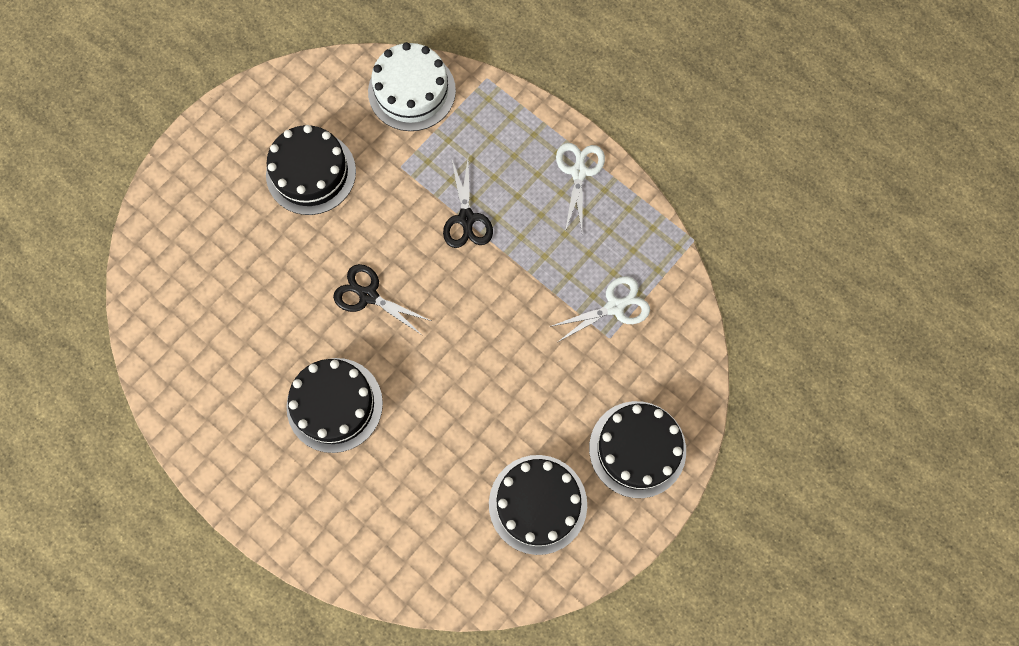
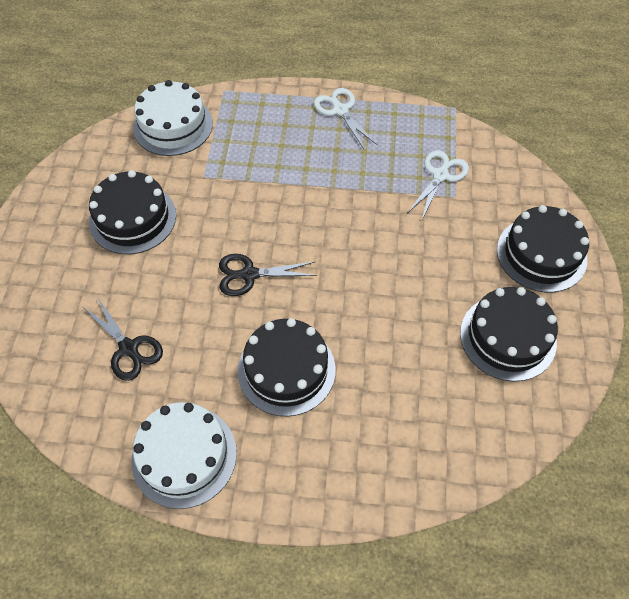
camera: 35 degrees left, 15 degrees down
(208, 422) = (184, 456): none -> white cake
(466, 218) = (283, 181): black scissors -> black scissors (128, 348)

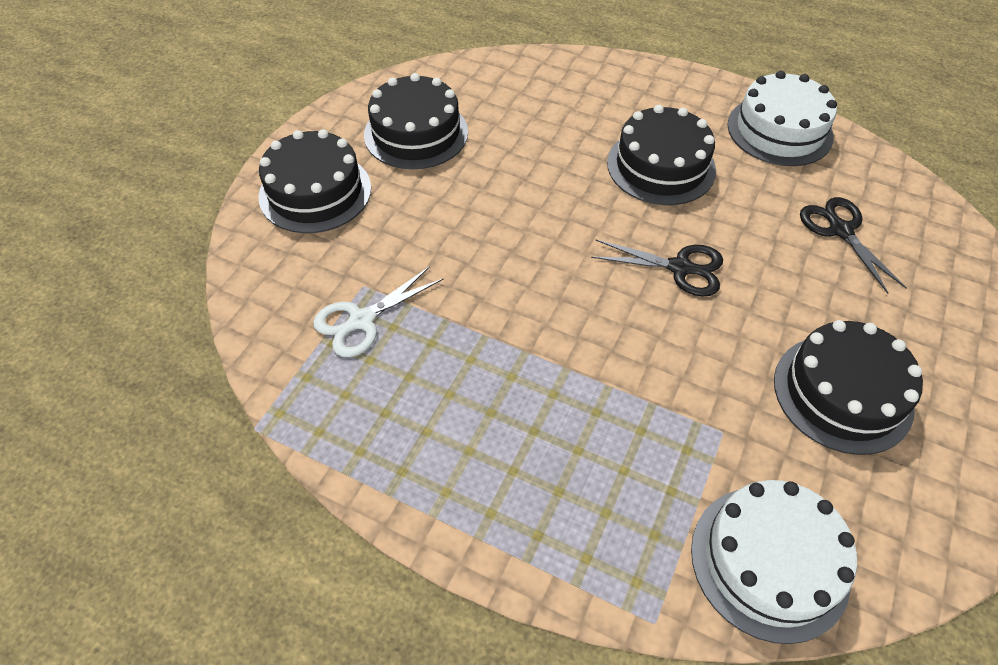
camera: 160 degrees left, 5 degrees down
(340, 110) = (448, 489): white scissors -> none

